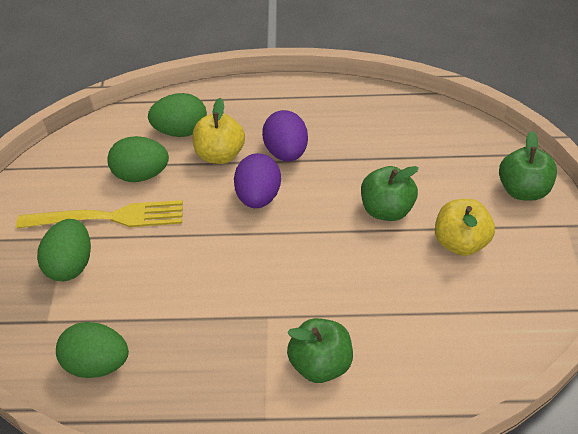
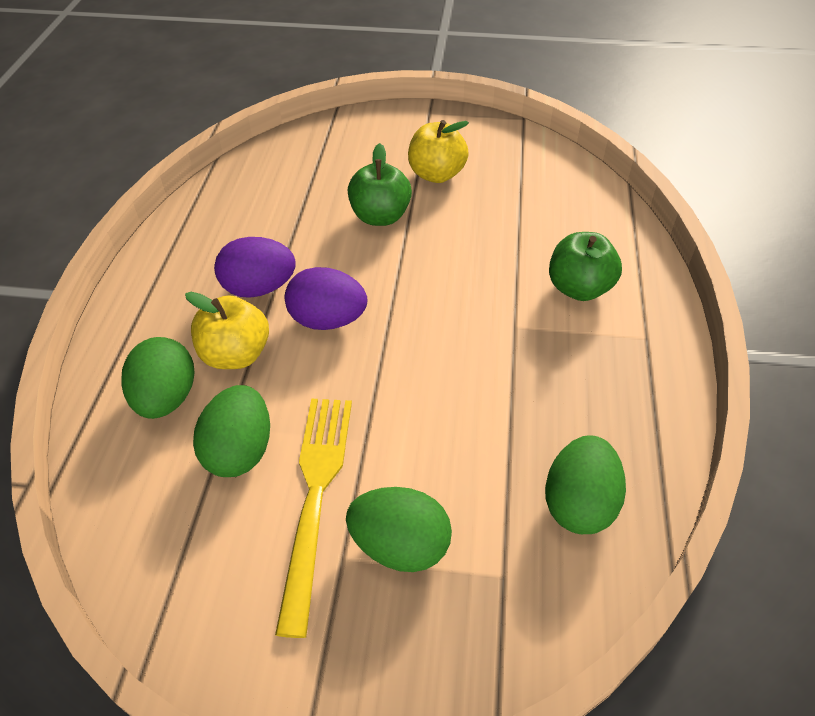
camera: 85 degrees left, 0 degrees up
(523, 190) = (380, 127): green apple -> none

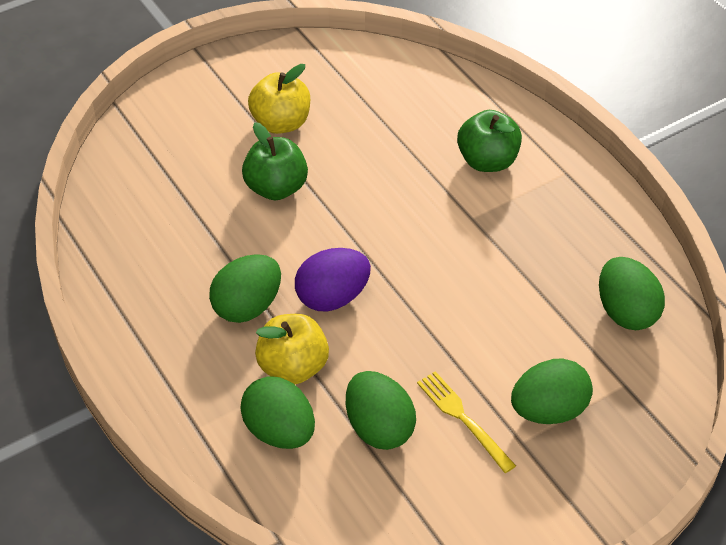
camera: 40 degrees left, 0 degrees up
(259, 288) = (247, 306): purple egg -> green egg
(315, 493) = (462, 418): yellow fork -> yellow fork, size x0.61

